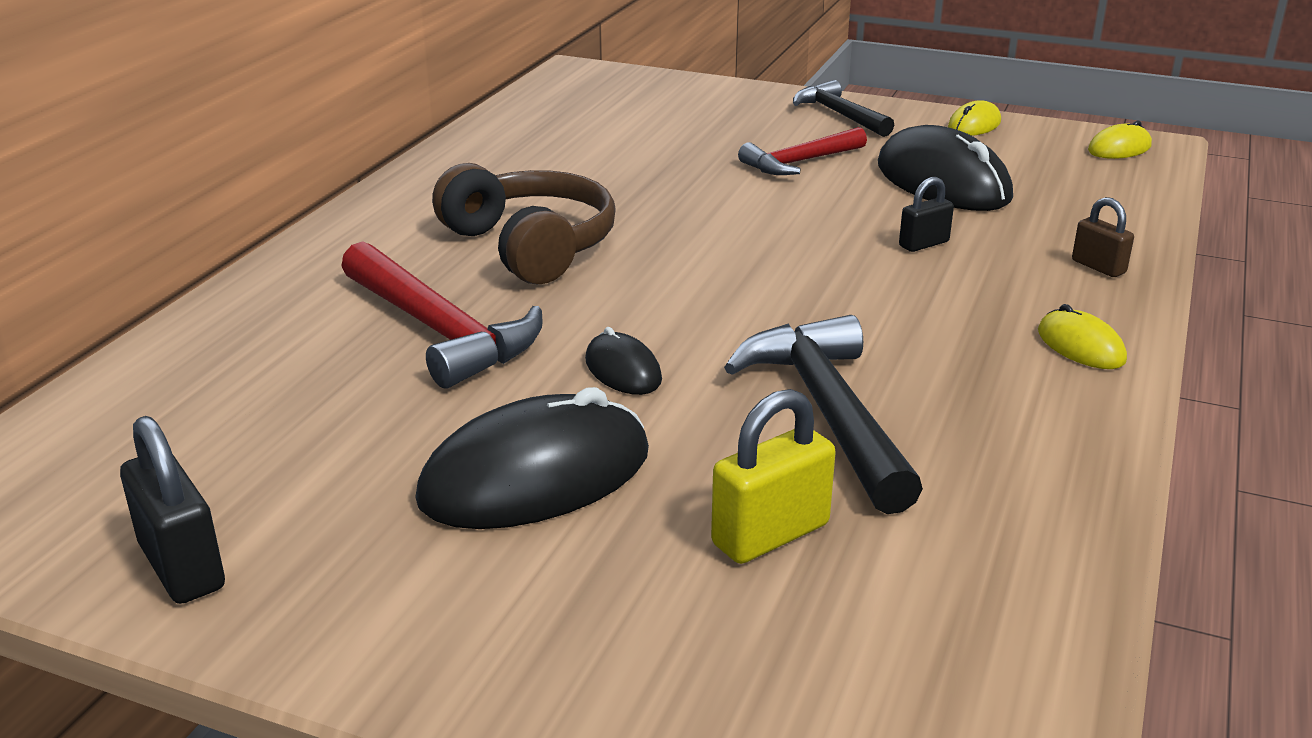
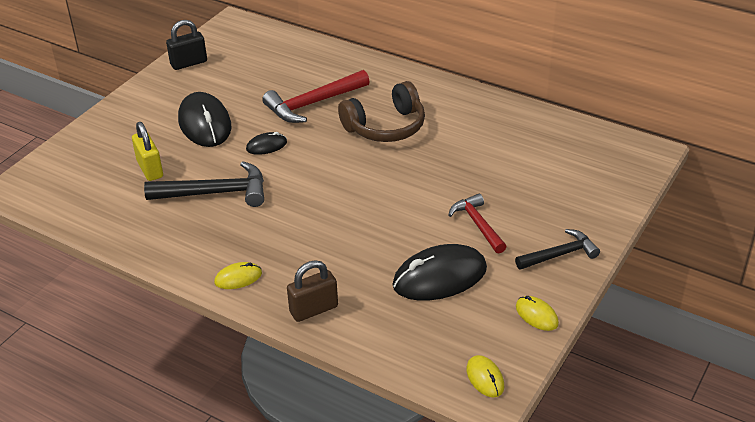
camera: 100 degrees right, 10 degrees up
(924, 244) = (357, 251): black padlock -> none
(1098, 267) = (314, 309): brown padlock -> brown padlock, size x1.61

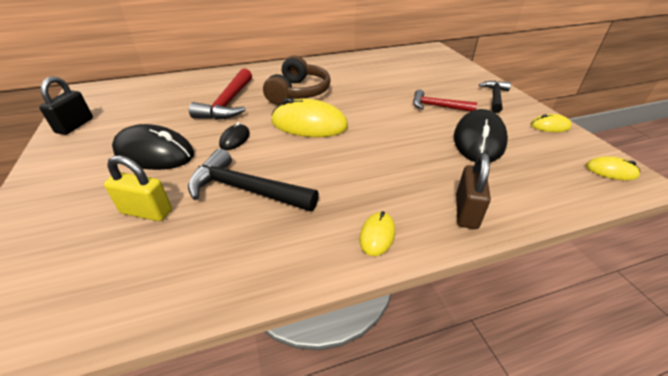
camera: 50 degrees left, 0 degrees up
(216, 193) = (245, 189): black hammer -> black hammer turned 105 degrees counterclockwise
(337, 167) = (309, 124): none -> yellow mouse

